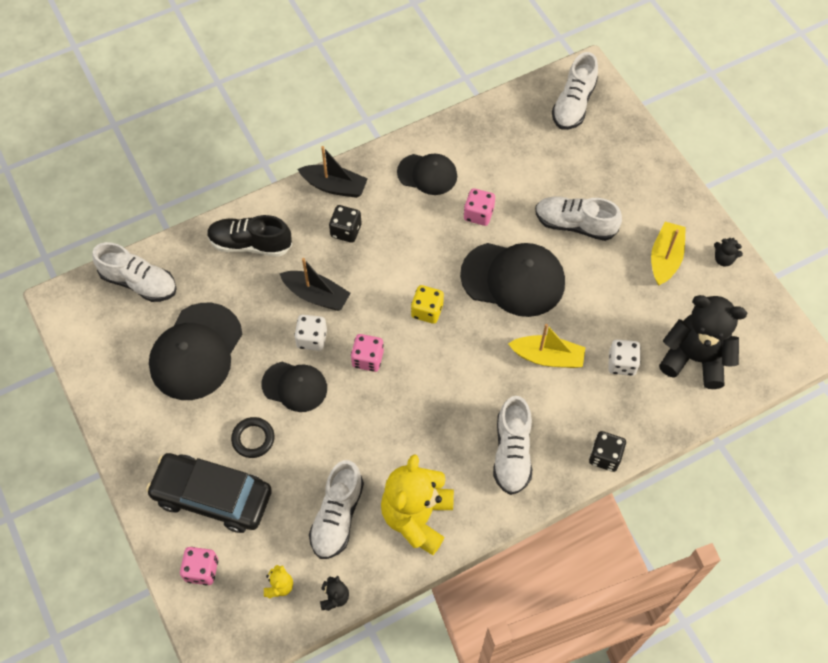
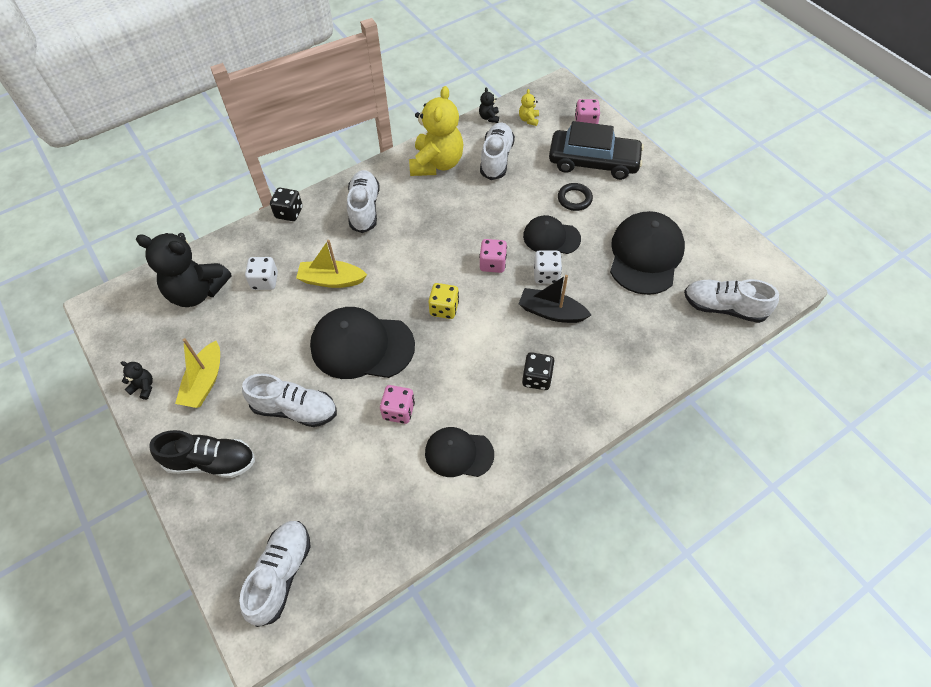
camera: 175 degrees right, 5 degrees down
(250, 244) = (630, 355): black shoe -> black shoe (211, 462)
(334, 186) = (560, 427): black boat -> none

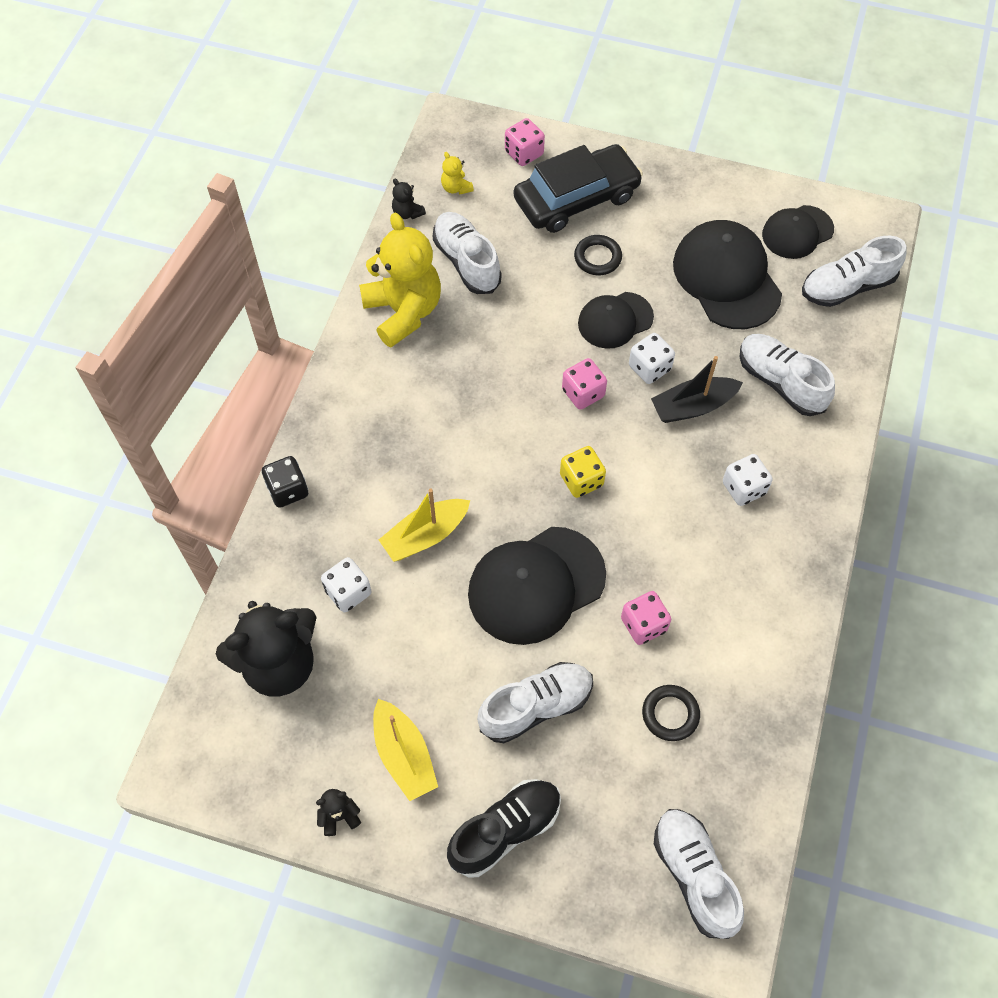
camera: 40 degrees left, 5 degrees up
(362, 472) = (670, 714): none -> black ring
(364, 208) = (374, 423): white shoe -> white shoe (780, 382)
(459, 453) = (743, 622): black cap -> black cap (797, 232)
(537, 378) = (744, 488): black dice -> white dice

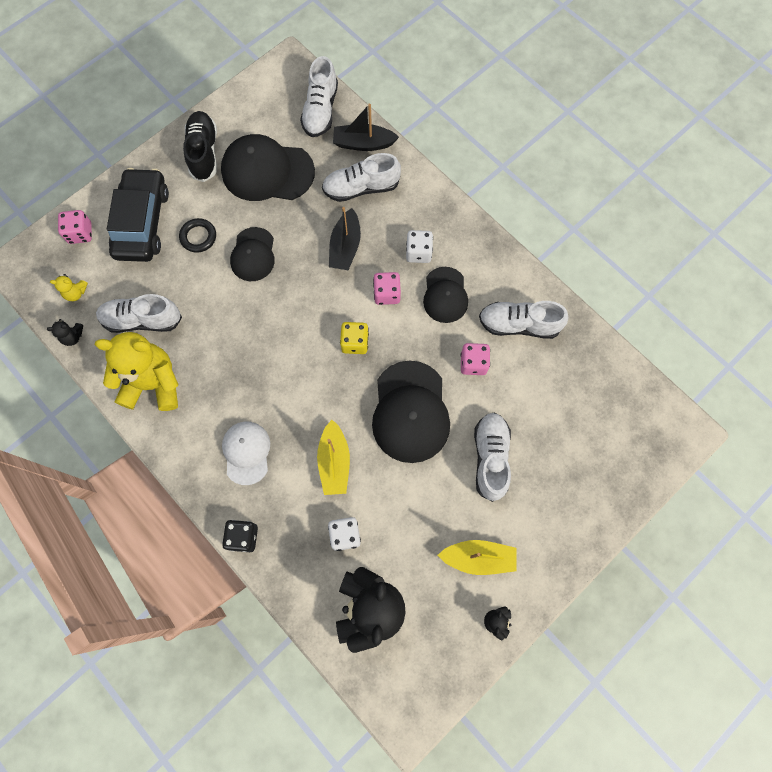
camera: 60 degrees left, 10 degrees up
(382, 441) = (246, 452): none -> white cap
(505, 830) = (558, 521): black shoe -> black shoe (204, 152)
(583, 393) = (293, 305): pink dice -> pink dice (387, 294)
(649, 368) = (301, 255): white dice -> none
(670, 714) = (537, 382): black ring -> none
(694, 875) = (639, 426): white shoe -> white shoe (519, 325)
(797, 232) = (263, 112): black cap -> black cap (445, 295)
(840, 353) = (363, 143): none -> black boat

